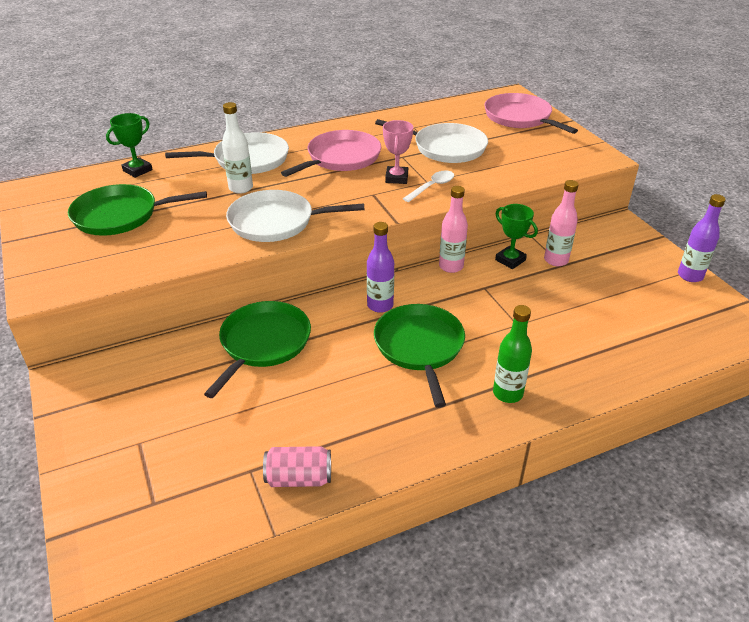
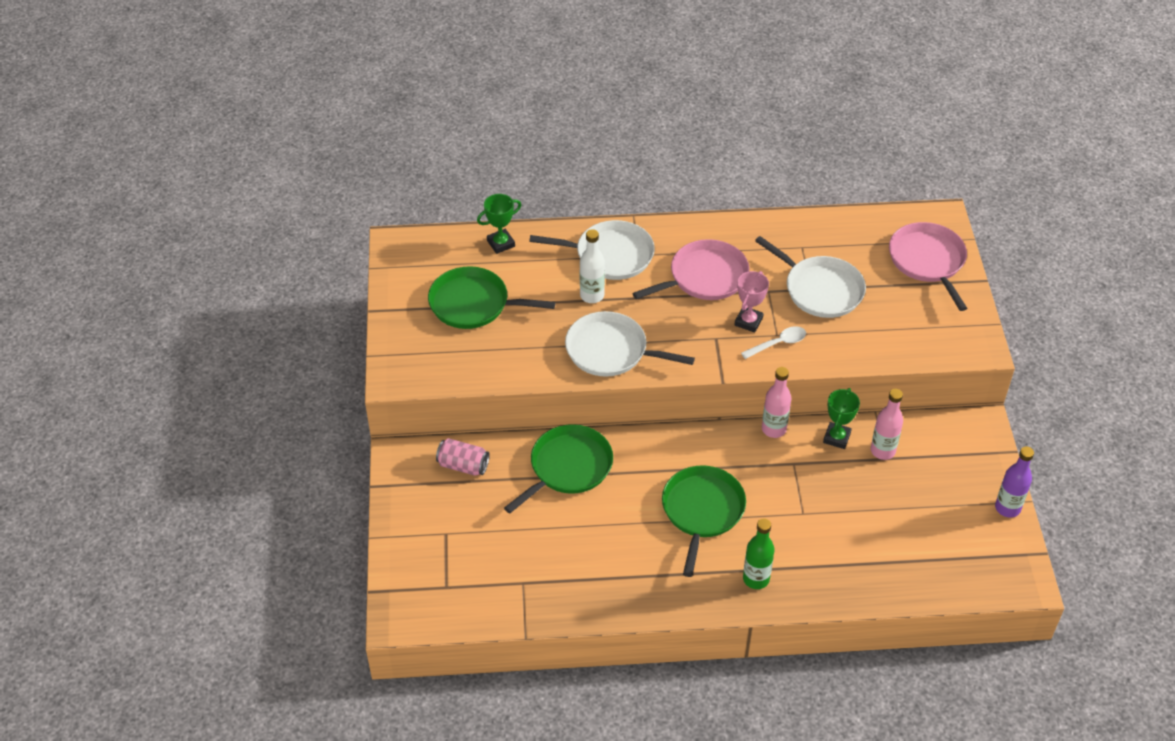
camera: 20 degrees right, 10 degrees up
(299, 478) = (557, 600): pink can -> pink can (463, 465)
(380, 305) = (686, 456): purple bottle -> none
(510, 260) = (836, 438): green trophy -> green trophy turned 45 degrees clockwise

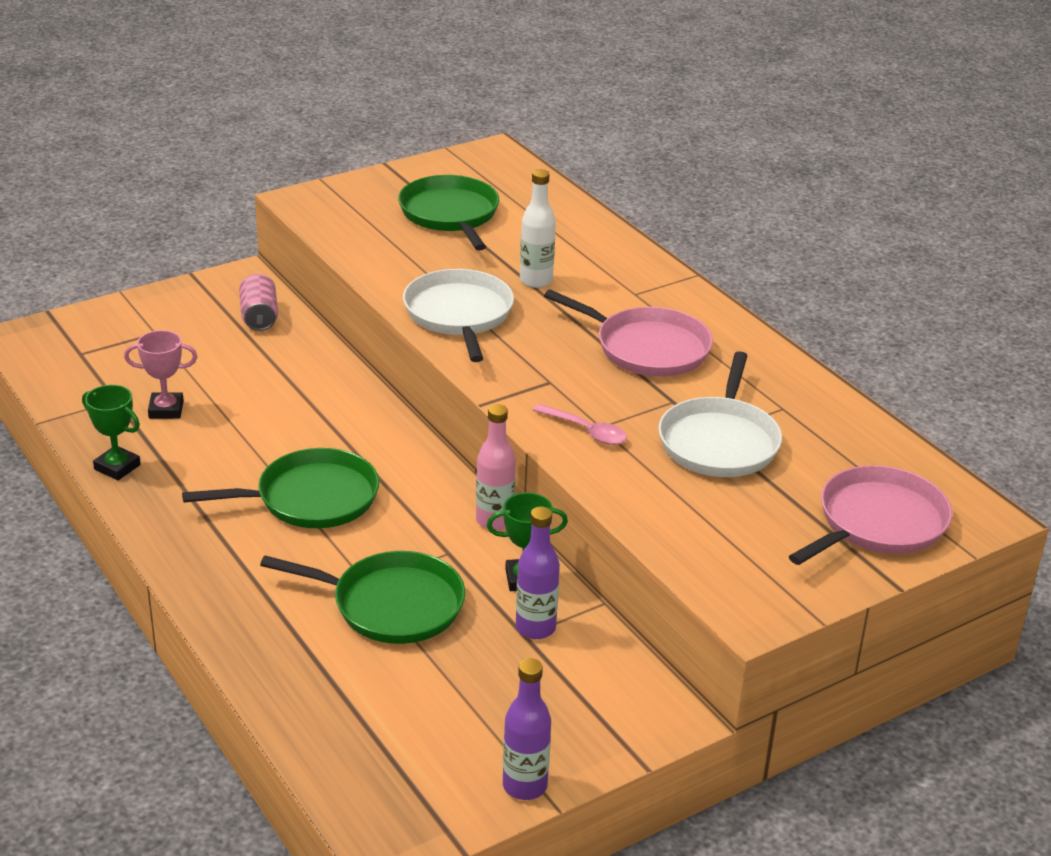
camera: 60 degrees right, 15 degrees down
(501, 243) = (559, 206): green trophy -> green trophy (117, 467)
(568, 467) = (307, 383): green pan -> green pan (391, 605)
(610, 255) = (614, 276): white pan -> none
(748, 321) = (602, 399): pink trophy -> pink trophy (166, 410)
(756, 579) = (228, 570): green bottle -> none
(778, 343) = (586, 431): white spoon -> pink spoon
(882, 451) = (535, 628): pink bottle -> purple bottle

